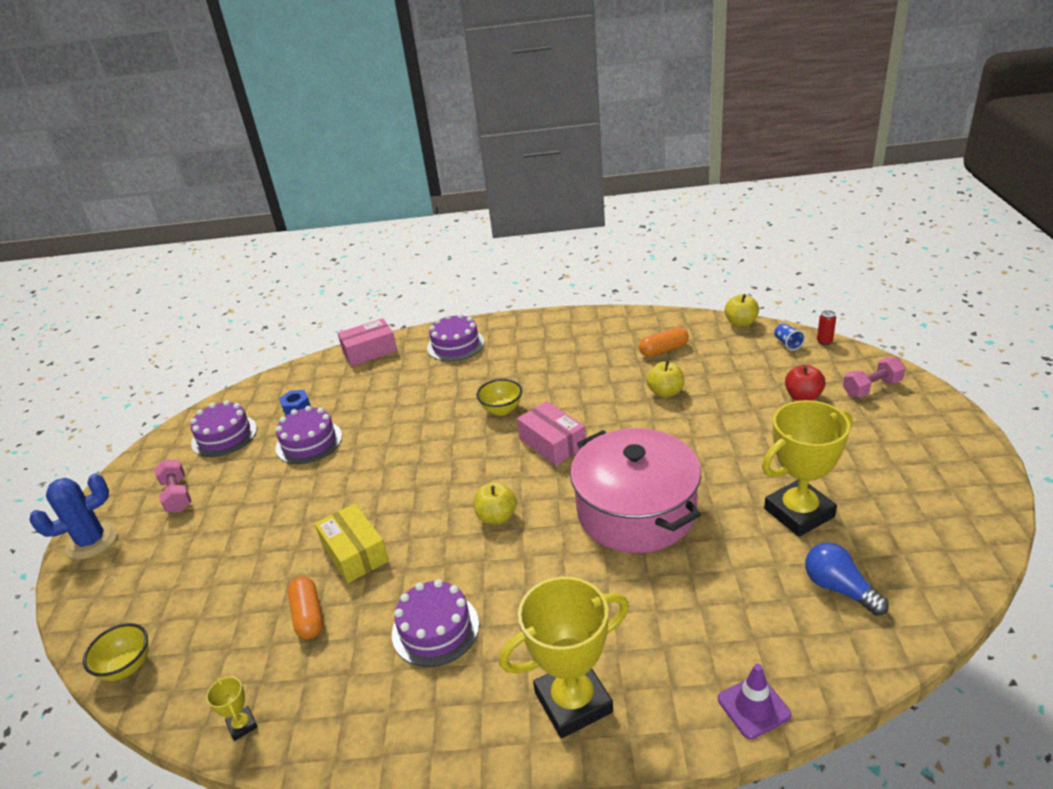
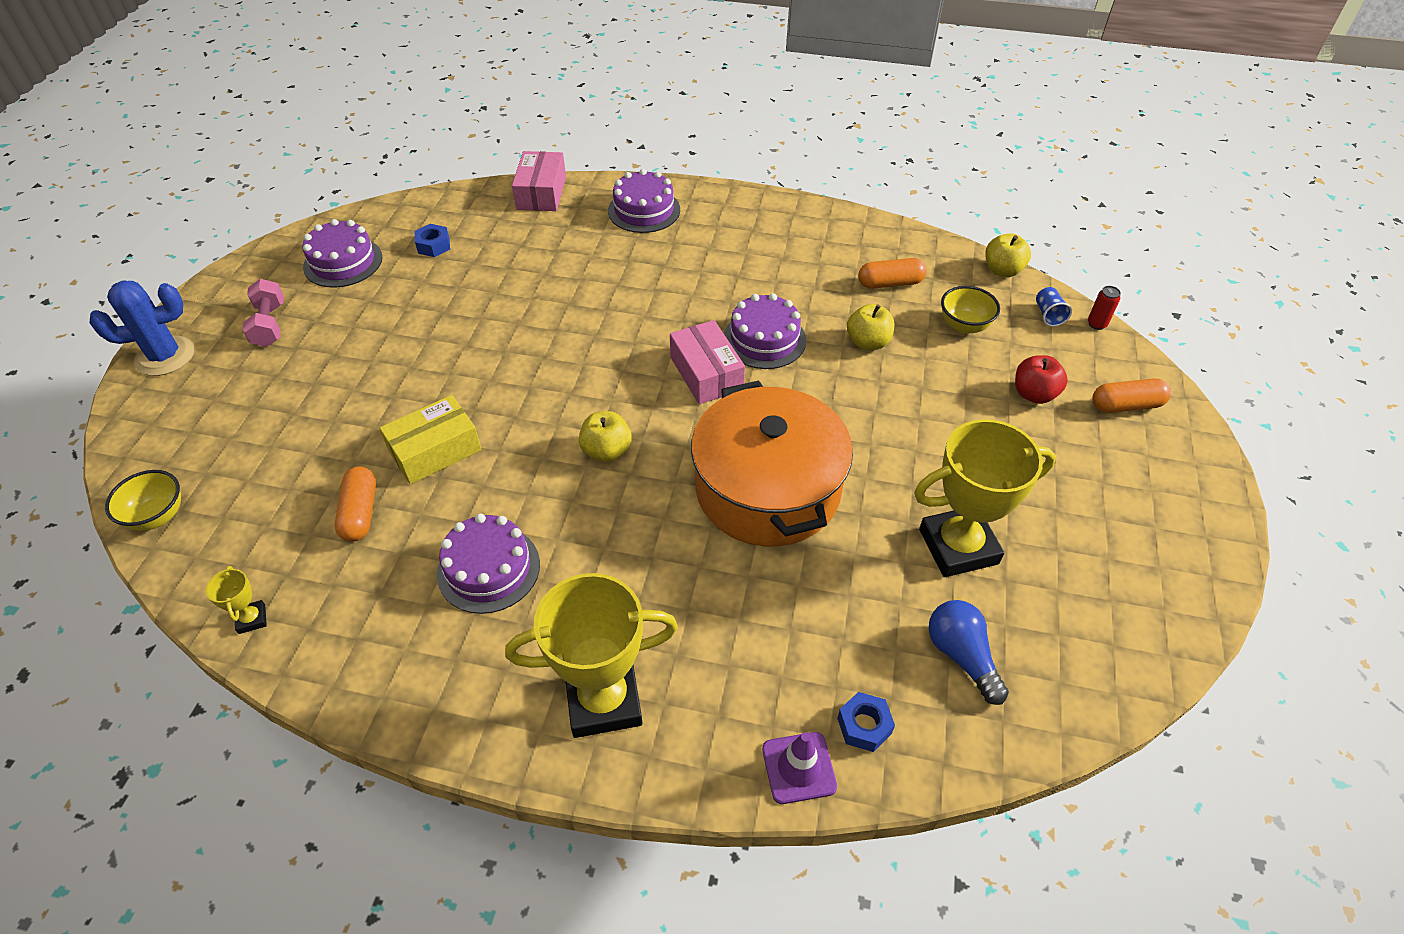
camera: 10 degrees right, 15 degrees up
(309, 442) = (432, 296): purple cake -> purple cake (764, 339)
(355, 552) = (435, 450): yellow box -> yellow box turned 75 degrees clockwise
(369, 351) = (541, 193): pink box -> pink box turned 75 degrees counterclockwise
(501, 409) = (665, 313): yellow bowl -> yellow bowl (964, 326)
(636, 511) = (767, 489): pink pot -> orange pot
(790, 660) = (864, 726): none -> blue nut
(871, 388) = (1126, 405): pink dumbbell -> orange capsule

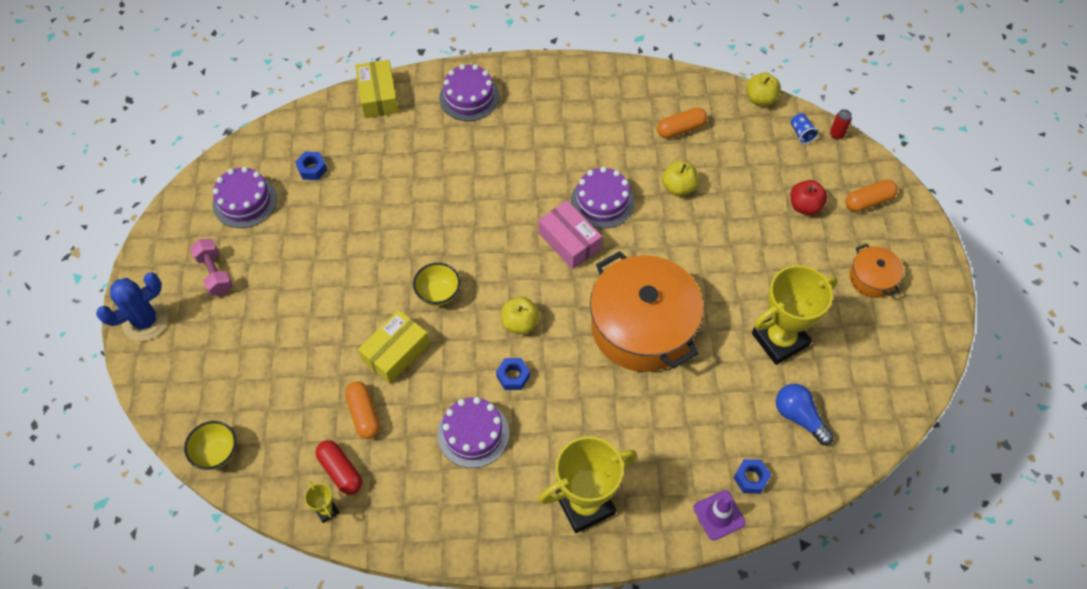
camera: 15 degrees left, 10 degrees up
(295, 574) = (340, 471): none -> red capsule
(541, 193) = (378, 96): pink box -> yellow box
(571, 511) = (513, 376): none -> blue nut
(964, 326) = (743, 156): yellow bowl -> yellow bowl (438, 293)
(1113, 498) = (872, 278): none -> orange pot

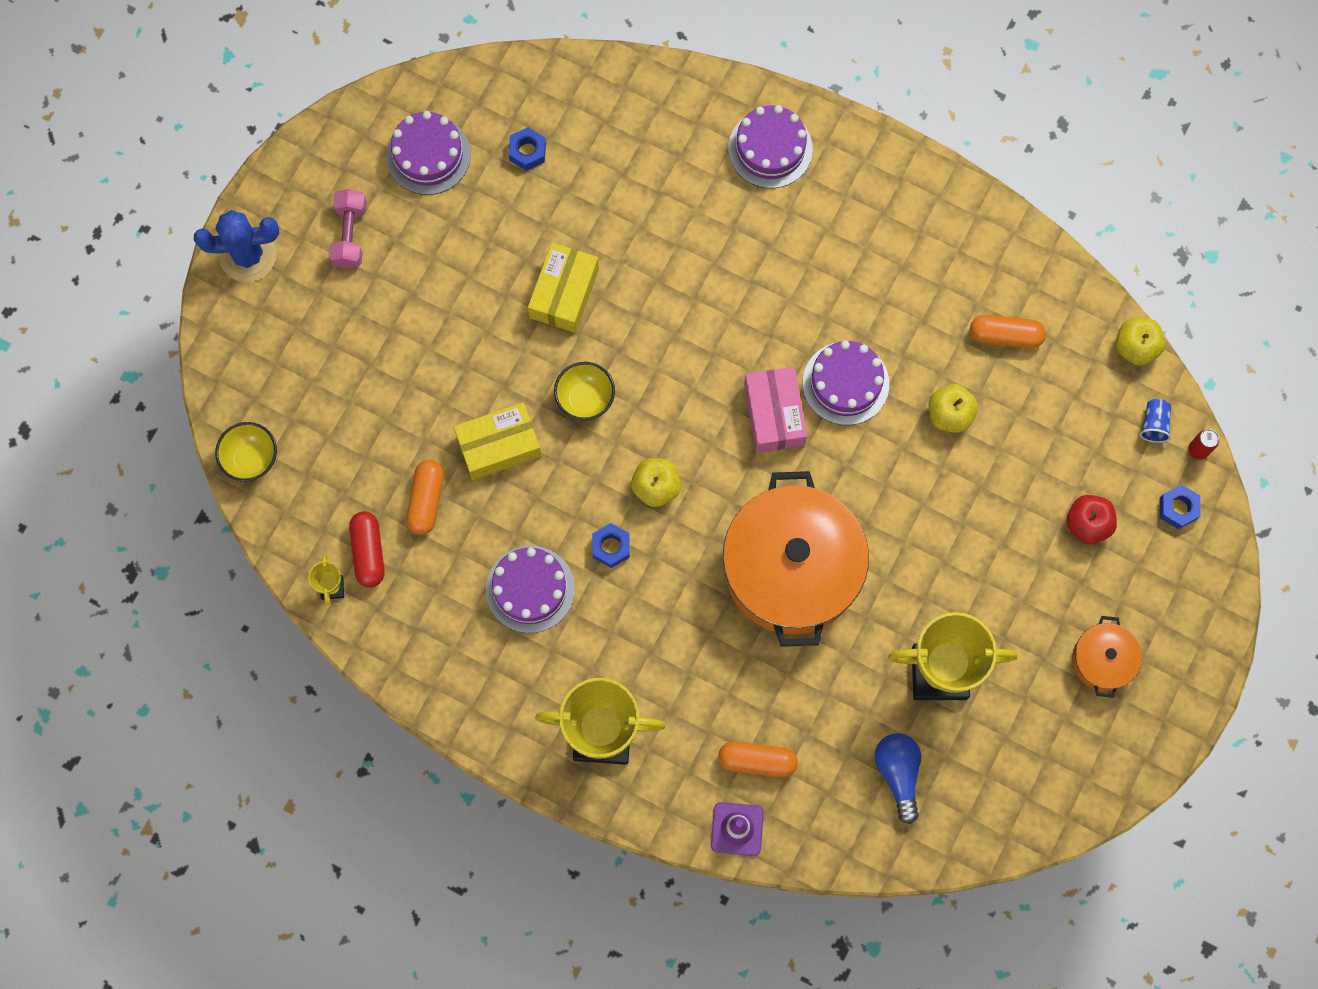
camera: 30 degrees right, 15 degrees up
(378, 96) = (660, 88): yellow box -> yellow box (564, 293)
(751, 478) = (798, 810): blue nut -> blue nut (1178, 508)
(868, 201) = (1171, 561): orange capsule -> orange capsule (757, 761)

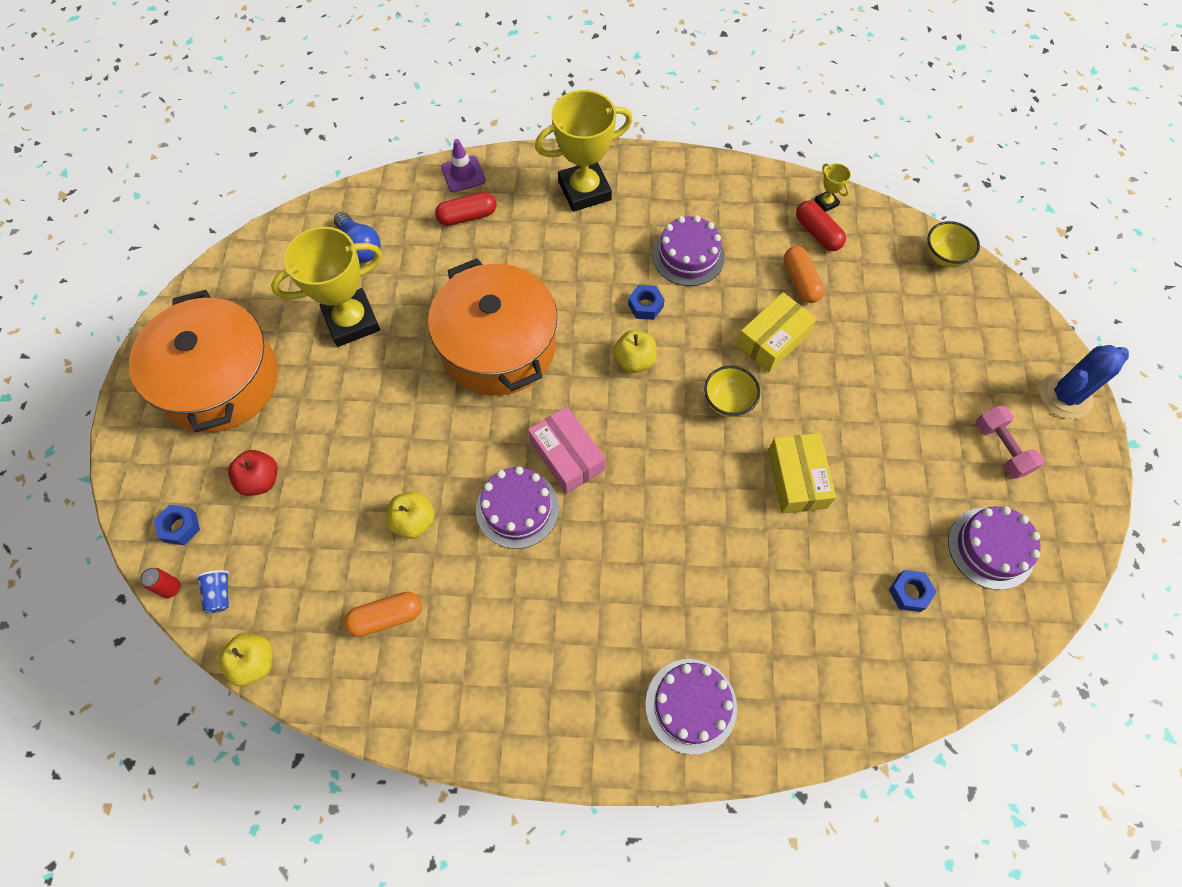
camera: 155 degrees right, 10 degrees down
(757, 761) = (467, 216): orange capsule -> red capsule
(1102, 660) = (220, 381): orange pot -> orange pot, size x2.18

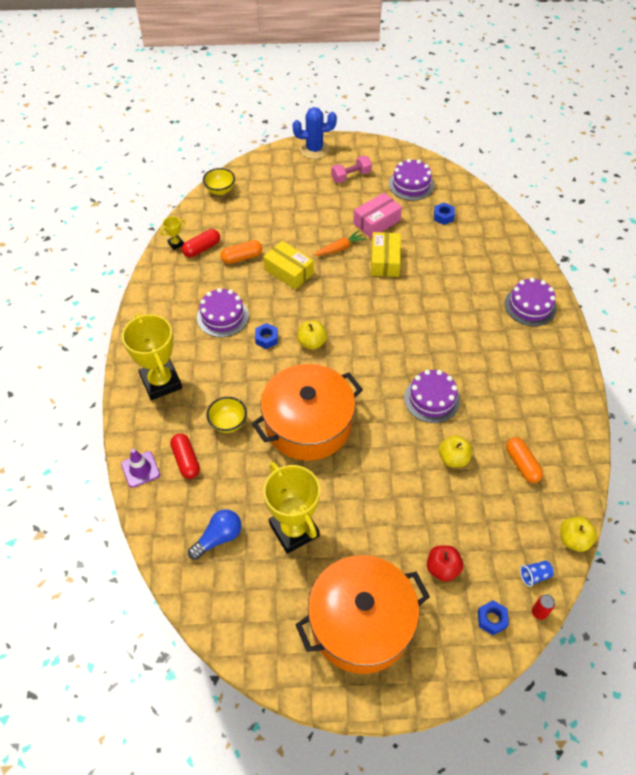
camera: 95 degrees left, 10 degrees down
(567, 456) = (389, 375): pink box -> pink box (376, 222)
(728, 402) = (337, 293): yellow bowl -> yellow bowl (228, 423)
(797, 479) = (385, 261): yellow box -> yellow box turned 75 degrees counterclockwise
(823, 414) = (340, 248): none -> orange carrot
(1065, 396) = (314, 149): blue cactus -> blue cactus turned 60 degrees counterclockwise

